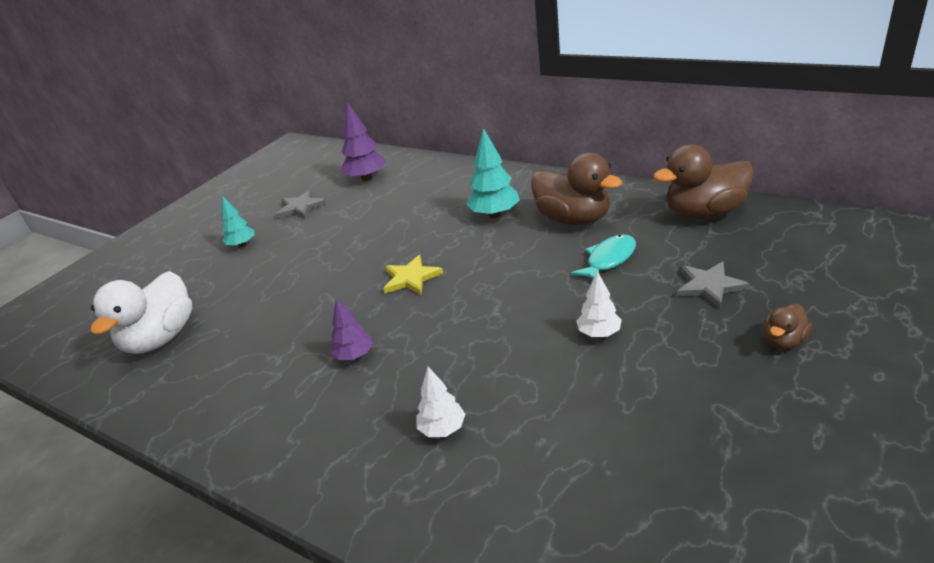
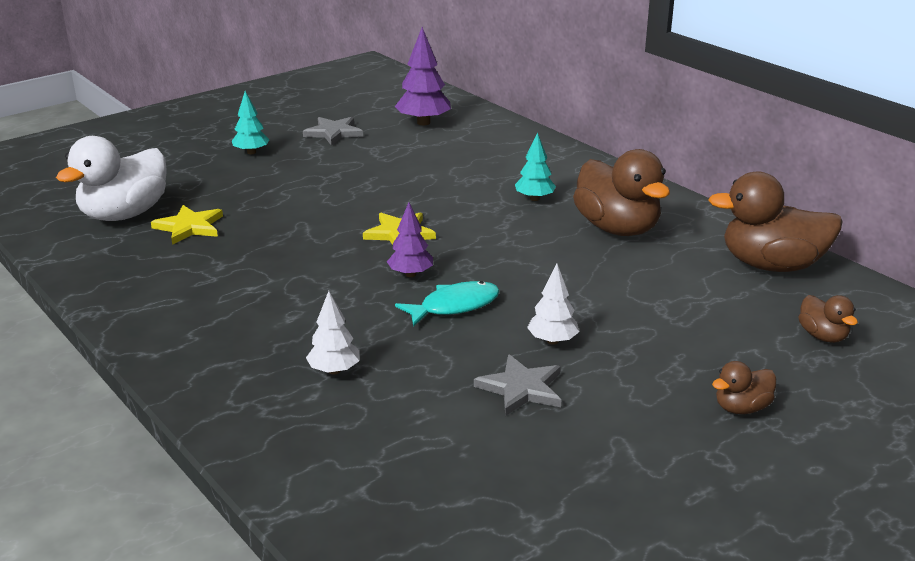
camera: 15 degrees right, 5 degrees down
(228, 331) = (189, 227): none -> yellow star
(354, 356) = (295, 285): purple tree -> purple tree (410, 274)
(495, 214) = (534, 198): turquoise tree -> turquoise tree, size x0.63
(608, 260) = (622, 278): turquoise fish -> turquoise fish (454, 306)
(709, 286) = (710, 335): grey star -> grey star (521, 388)
(786, 258) = (822, 336): none -> brown duck

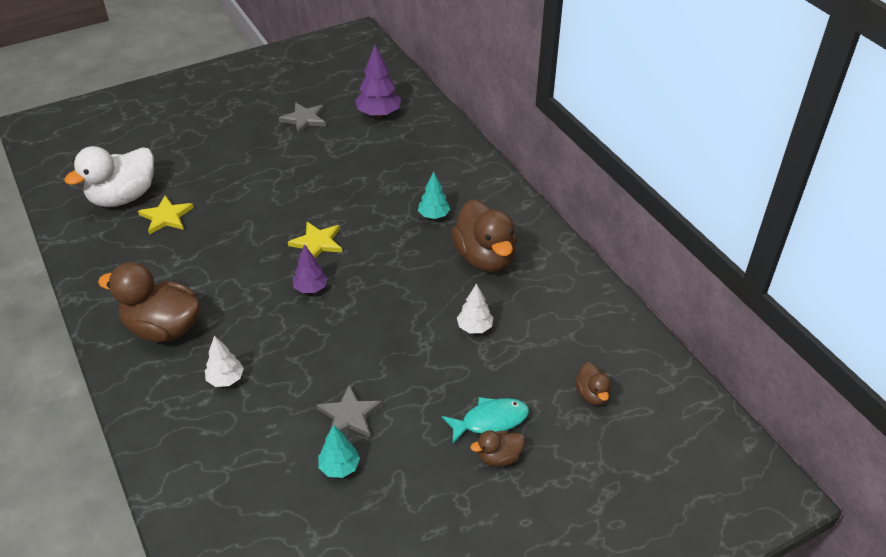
camera: 10 degrees right, 15 degrees up
(251, 152) = (234, 136): turquoise tree -> turquoise tree (339, 467)
(454, 306) = (331, 326): turquoise fish -> turquoise fish (490, 420)
(552, 341) = (389, 371): white tree -> white tree (474, 327)
(771, 265) = (588, 314): brown duck -> brown duck (163, 328)

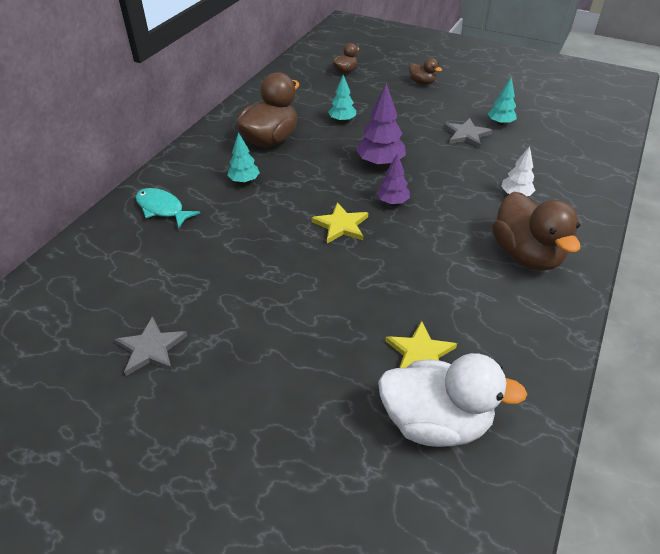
camera: 125 degrees left, 0 degrees up
(379, 114) = (100, 288): purple tree -> purple tree (380, 163)
(474, 327) = (342, 120): white tree -> turquoise tree
(490, 420) = (403, 92): turquoise fish -> turquoise fish (162, 209)

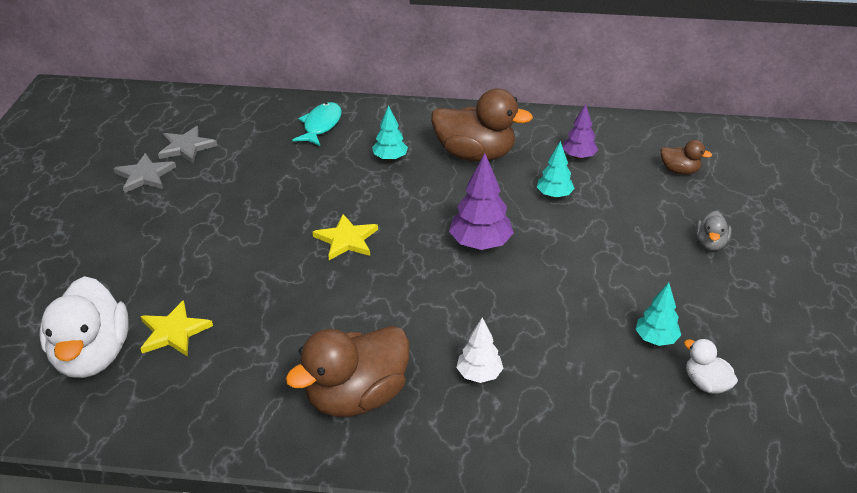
camera: 70 degrees right, 5 degrees down
(392, 202) = (407, 268): purple tree -> purple tree (578, 156)
(422, 82) = (710, 244): brown duck -> grey duck
(466, 135) = (597, 308): grey star -> grey star (186, 147)
(541, 118) = (706, 384): none -> white duck

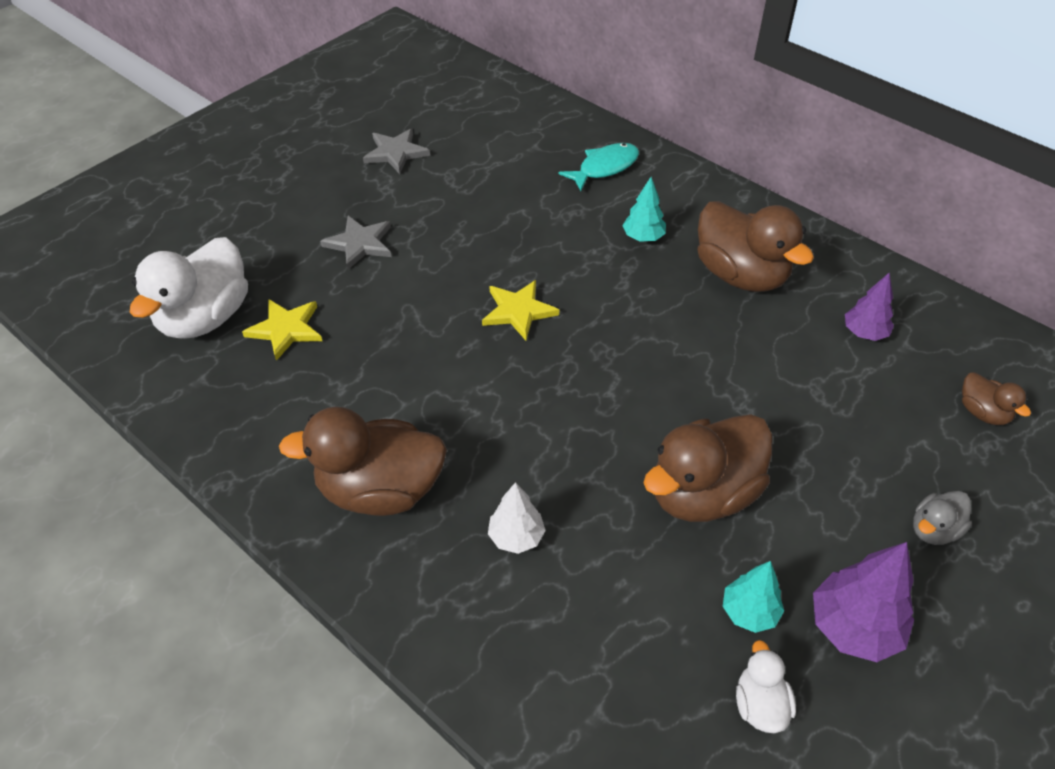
camera: 35 degrees right, 10 degrees up
(186, 147) = (457, 137): grey star -> grey star (360, 244)
(480, 244) = (651, 386): purple tree -> purple tree (854, 627)
(554, 195) = (789, 368): turquoise tree -> none
(569, 289) = (703, 493): none -> brown duck

